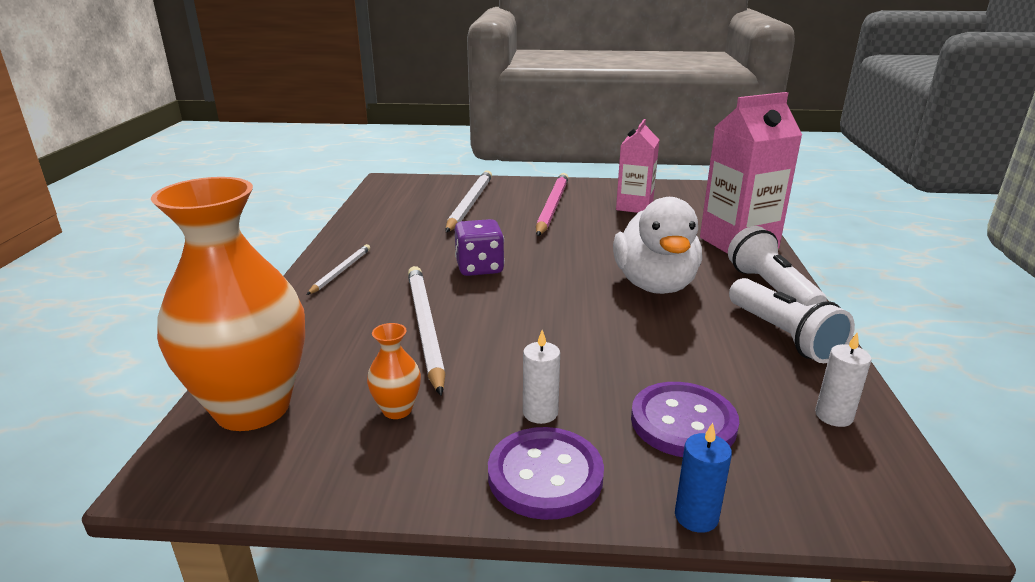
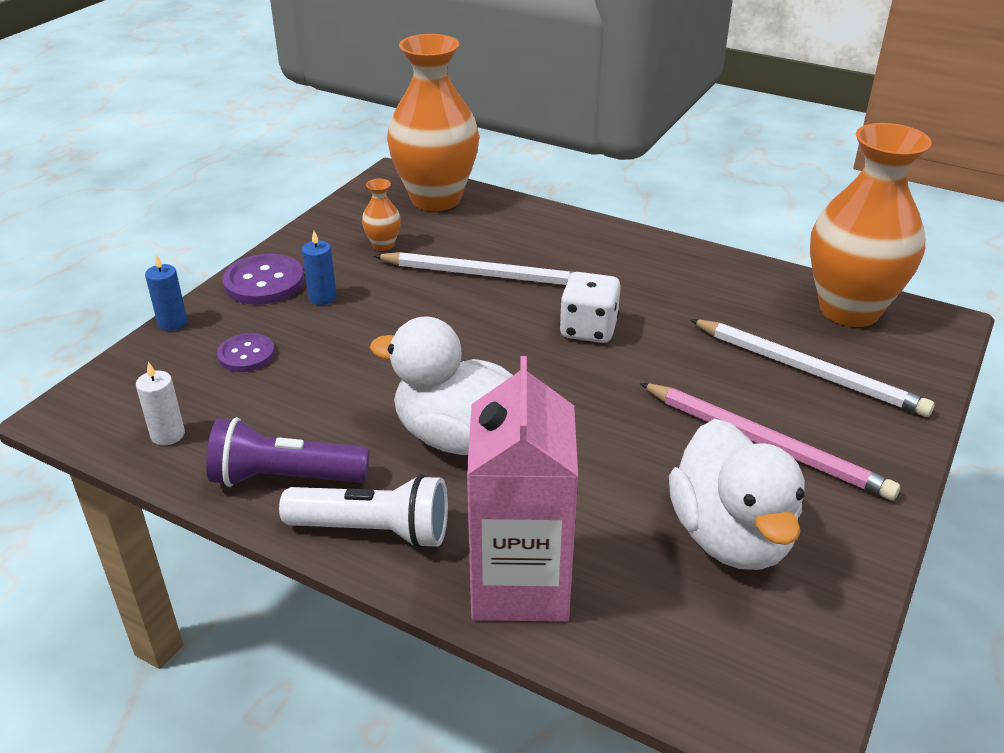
camera: 115 degrees right, 10 degrees up
(341, 271) = (633, 251): white pencil -> none
(389, 200) = (849, 310): none -> orange vase
(479, 268) = (588, 329): purple dice -> white dice
(540, 413) = (322, 297): white candle -> blue candle
(634, 206) = (730, 537): pink carton -> white duck
(683, 422) = (246, 354): purple button -> purple button, size x0.64
(783, 336) = (285, 478): white flashlight -> purple flashlight

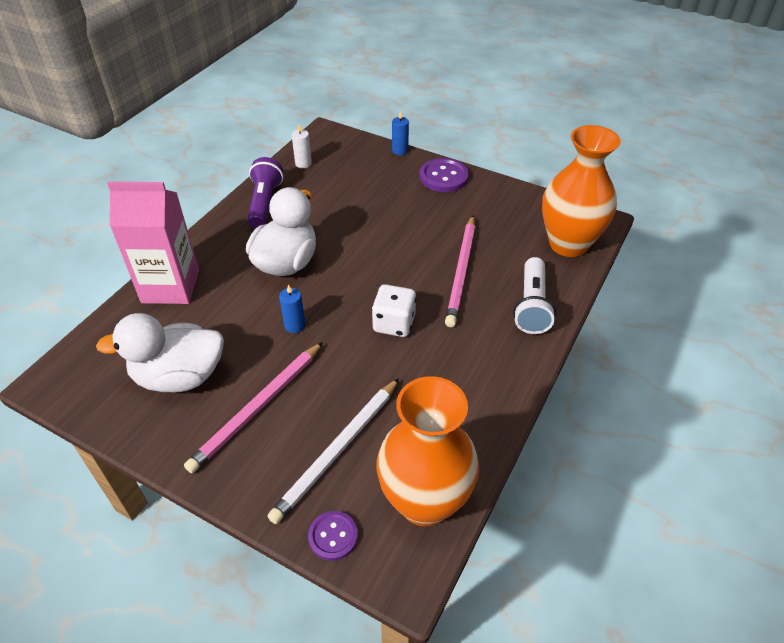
camera: 90 degrees right, 10 degrees up
(246, 354) = (369, 179): purple button -> purple button (333, 536)
(322, 297) = (428, 201): blue candle -> blue candle (294, 325)
(374, 531) = (220, 235): white flashlight -> white flashlight (531, 306)
(383, 245) = (495, 222): orange vase -> none
(486, 275) = (461, 272): white pencil -> pink pencil

